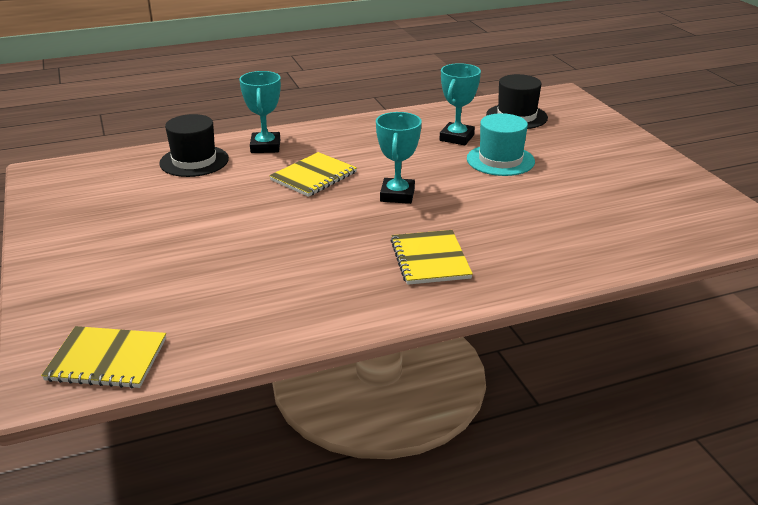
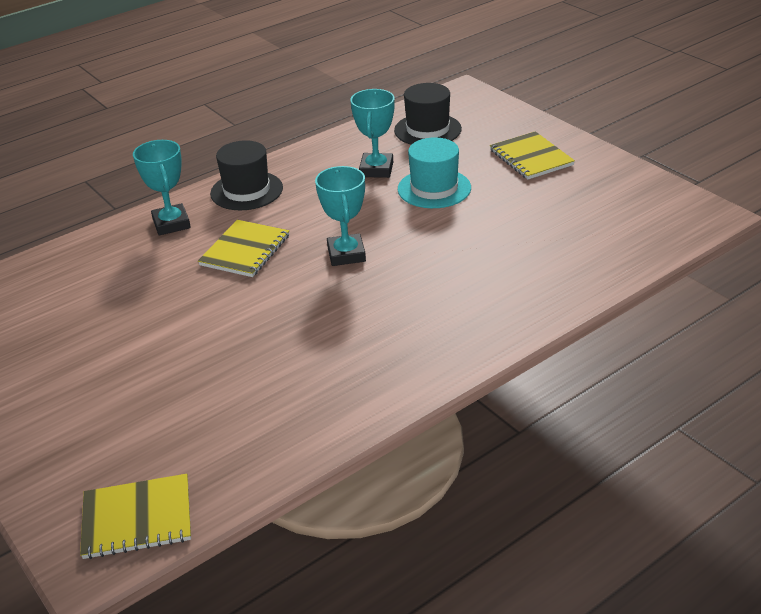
camera: 15 degrees left, 5 degrees up
(194, 161) = (99, 259): black hat -> black hat (246, 191)
(430, 259) = (414, 323): yellow notebook -> yellow notebook (531, 157)

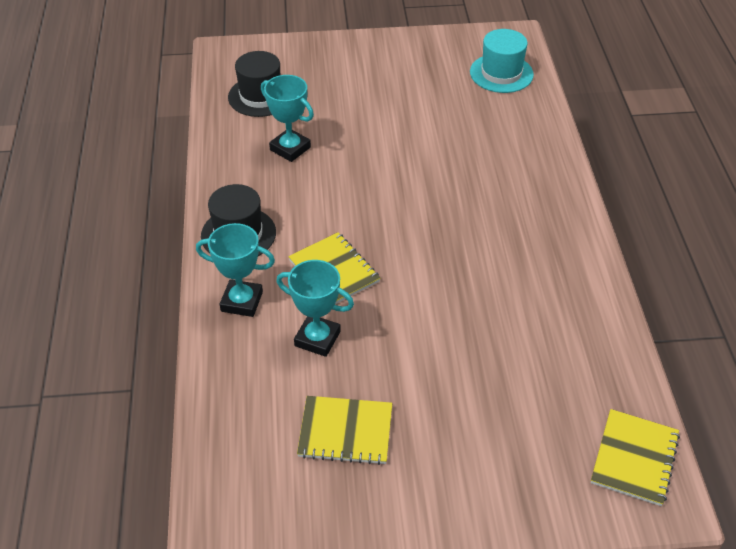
camera: 60 degrees left, 10 degrees up
(346, 254) = (397, 216): turquoise trophy -> turquoise trophy (317, 338)
(434, 188) = (352, 132): turquoise hat -> turquoise hat (501, 73)
(531, 157) = (362, 69): yellow notebook -> yellow notebook (345, 431)

